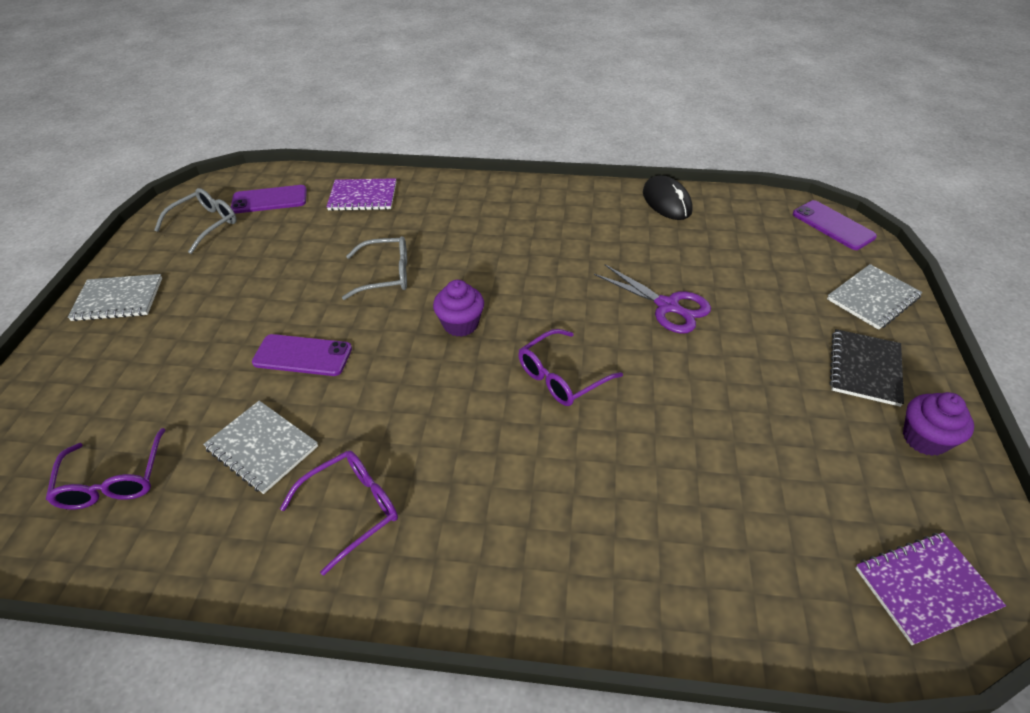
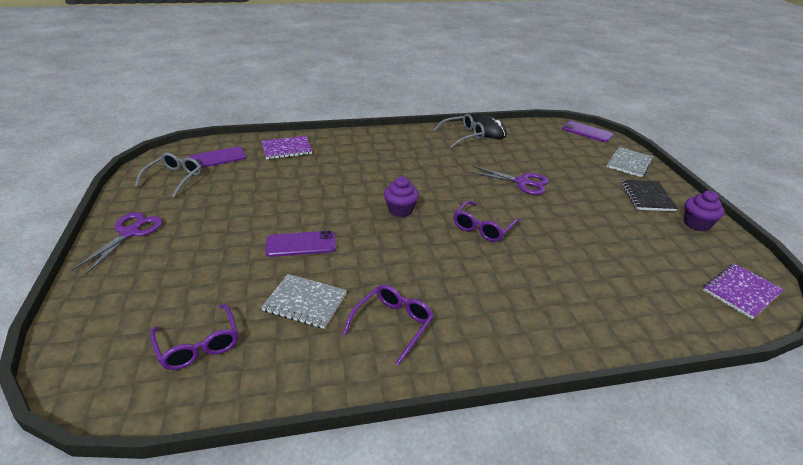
camera: 20 degrees left, 10 degrees down
(118, 299) = (130, 233): grey notebook -> purple scissors
(386, 275) = (332, 190): grey glasses -> grey glasses (462, 135)

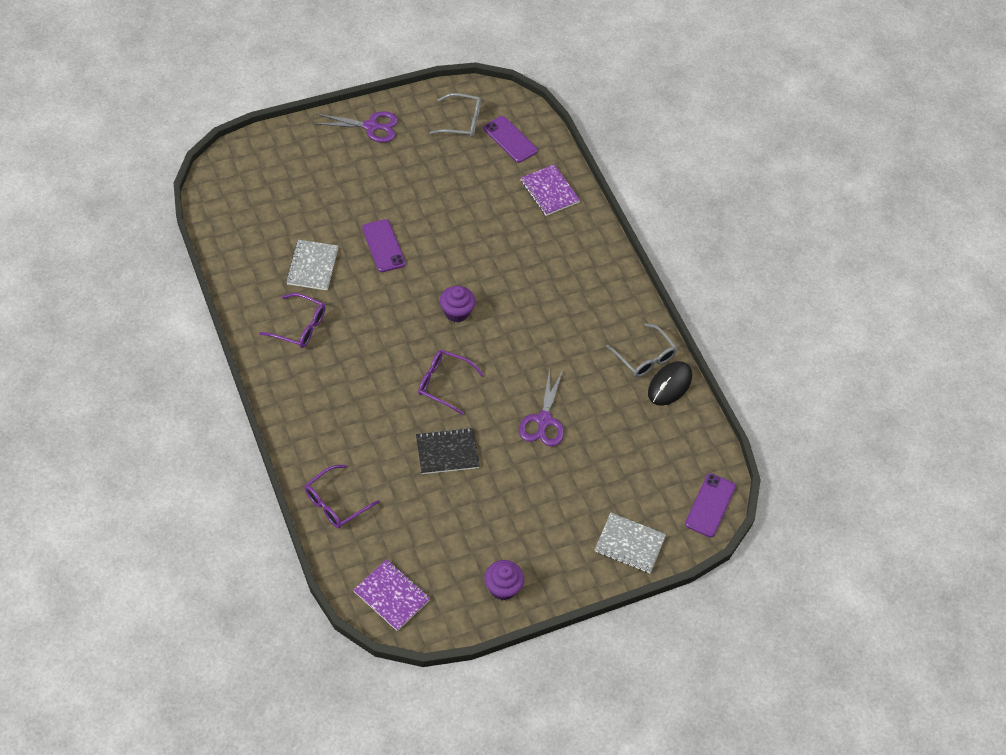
camera: 75 degrees right, 20 degrees up
(199, 345) = (259, 217): purple glasses -> purple glasses (335, 503)
(646, 197) = (549, 548): black notebook -> black notebook (447, 452)

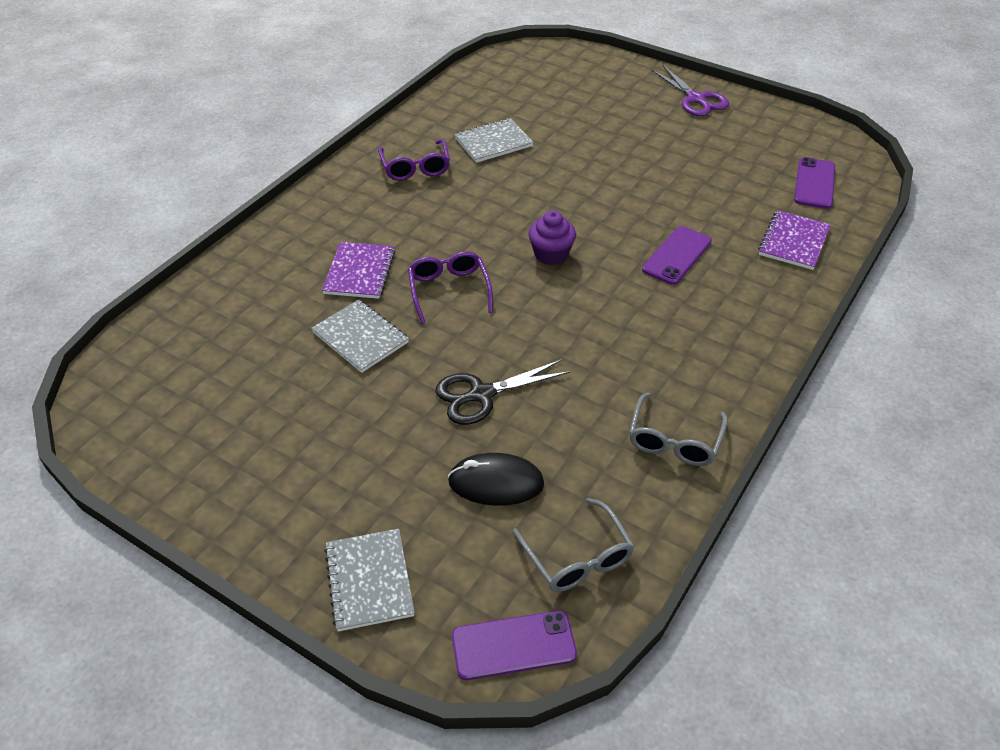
camera: 60 degrees right, 10 degrees down
(335, 503) = (222, 289): purple glasses -> none
(383, 246) = (571, 170): purple phone -> purple phone (677, 256)
(391, 596) = (127, 390): purple notebook -> purple notebook (359, 272)
(447, 452) = (360, 337): black notebook -> grey notebook
(461, 122) = (785, 144): grey glasses -> grey glasses (577, 557)
(503, 587) = (204, 481): purple cupcake -> none
(544, 420) = (482, 394): purple scissors -> black scissors
(669, 385) = (662, 488): black mouse -> black mouse (496, 483)

